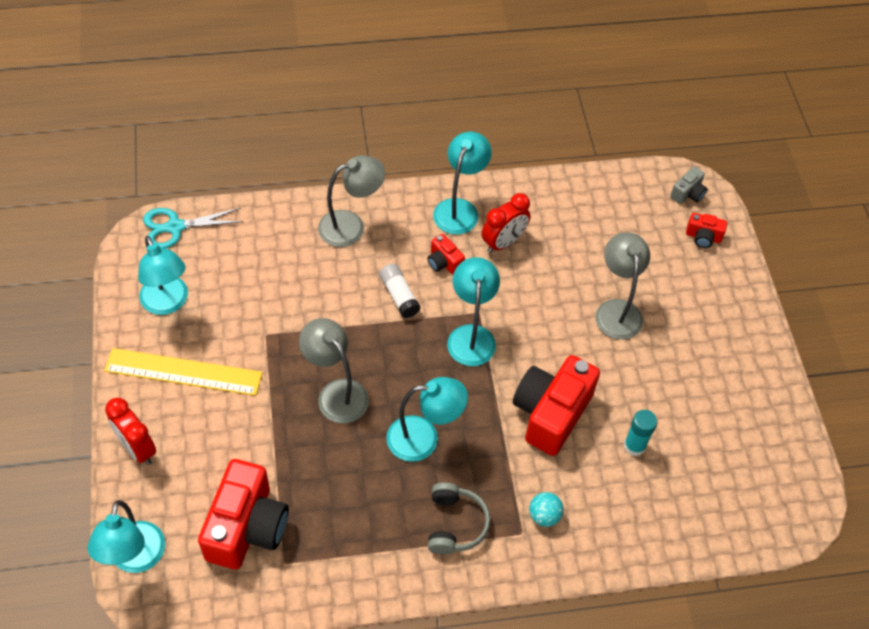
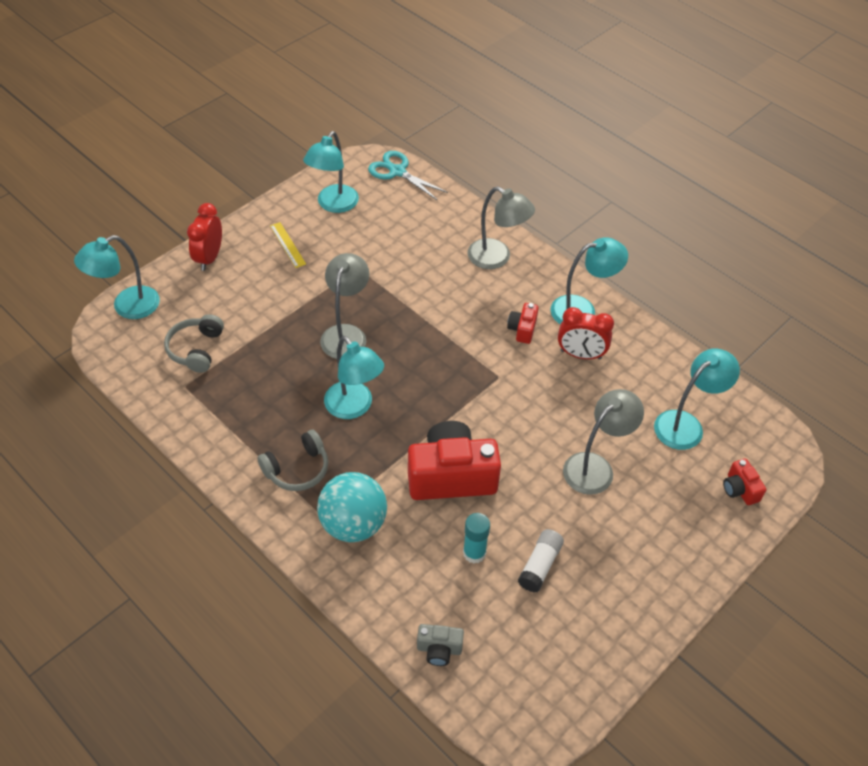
camera: 55 degrees right, 5 degrees down
(183, 372) = (287, 245): yellow ruler -> yellow ruler, size x0.50
(247, 527) = (196, 349): red camera -> grey headphones
(399, 296) = (464, 320): white glue stick -> white glue stick (540, 565)
(471, 336) = (473, 384): turquoise lamp -> turquoise lamp (686, 424)
(544, 515) = (353, 524): turquoise ball -> turquoise ball, size x2.04
(688, 194) = (773, 452): grey camera -> grey camera (439, 649)

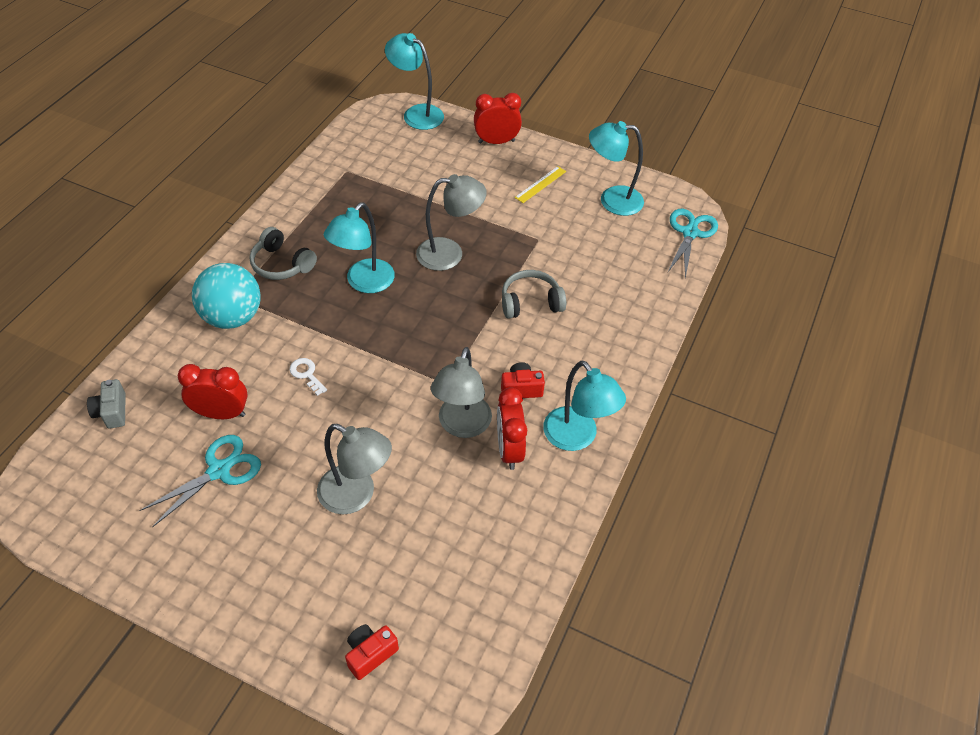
camera: 70 degrees right, 0 degrees up
(196, 349) = (388, 165): grey headphones -> grey headphones (530, 302)
(451, 476) = (306, 374): red camera -> white key
(474, 553) = (221, 413): turquoise glue stick -> red clock
(497, 258) = (613, 343): grey lamp -> grey lamp (462, 426)
(540, 565) = (219, 471): white glue stick -> turquoise scissors
(686, 424) = (448, 577): turquoise lamp -> none

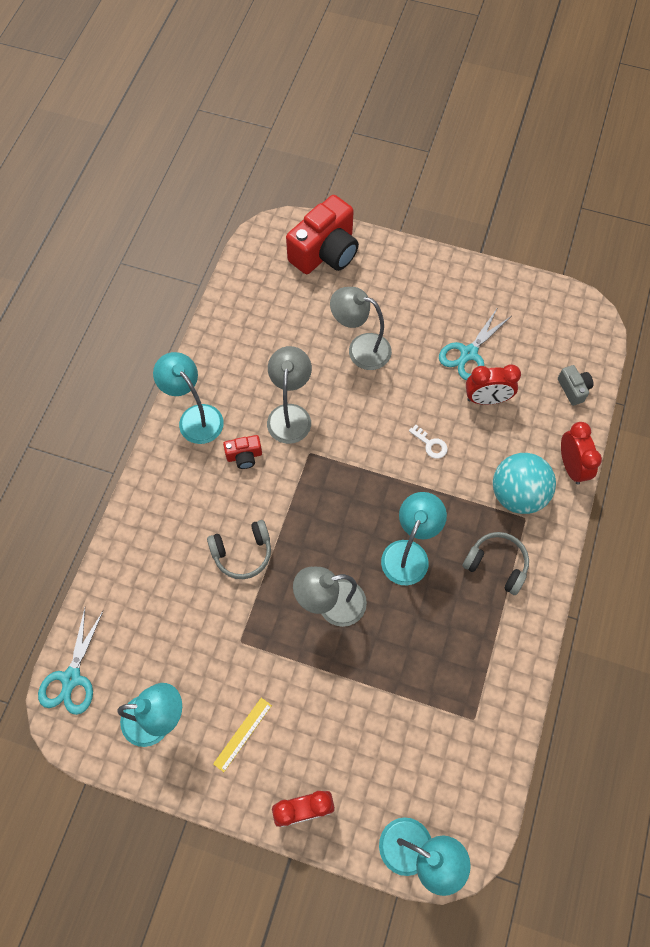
camera: 175 degrees right, 15 degrees up
(370, 654) = (325, 252): red camera -> red camera, size x2.17
(509, 449) = (249, 399): red clock -> red clock (571, 466)

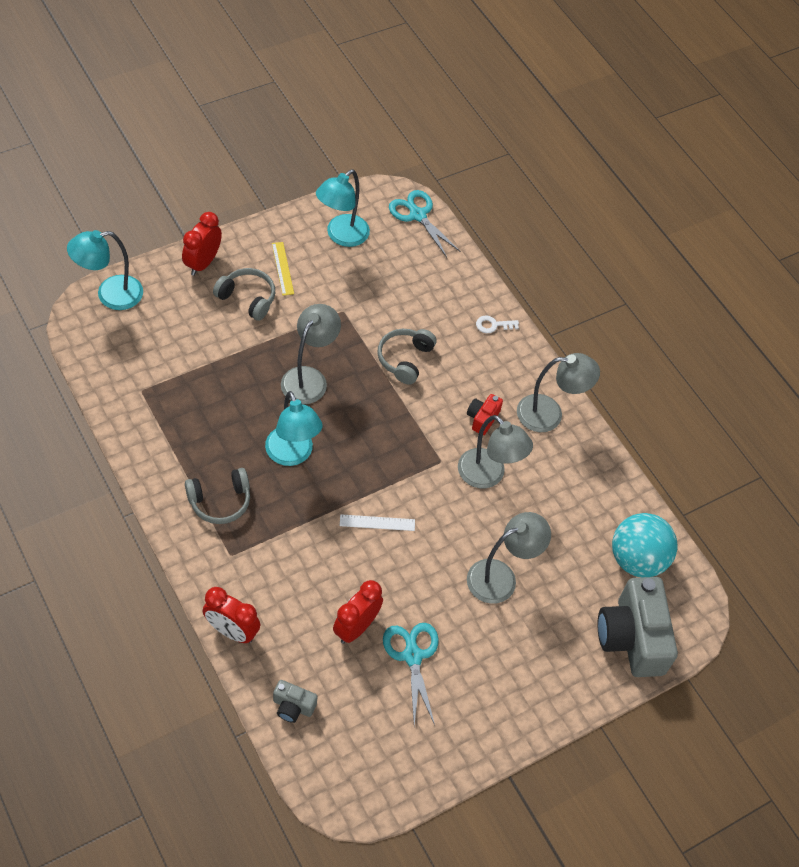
camera: 125 degrees right, 10 degrees down
(195, 417) = (549, 414): turquoise lamp -> grey lamp
(303, 730) = (247, 298): none -> grey headphones
(325, 252) = (632, 638): red camera -> grey camera
(401, 451) = (377, 522): none -> white ruler
(431, 444) = (360, 548): white key -> white key (493, 325)
(517, 494) = (254, 568): turquoise ball -> turquoise ball (637, 559)

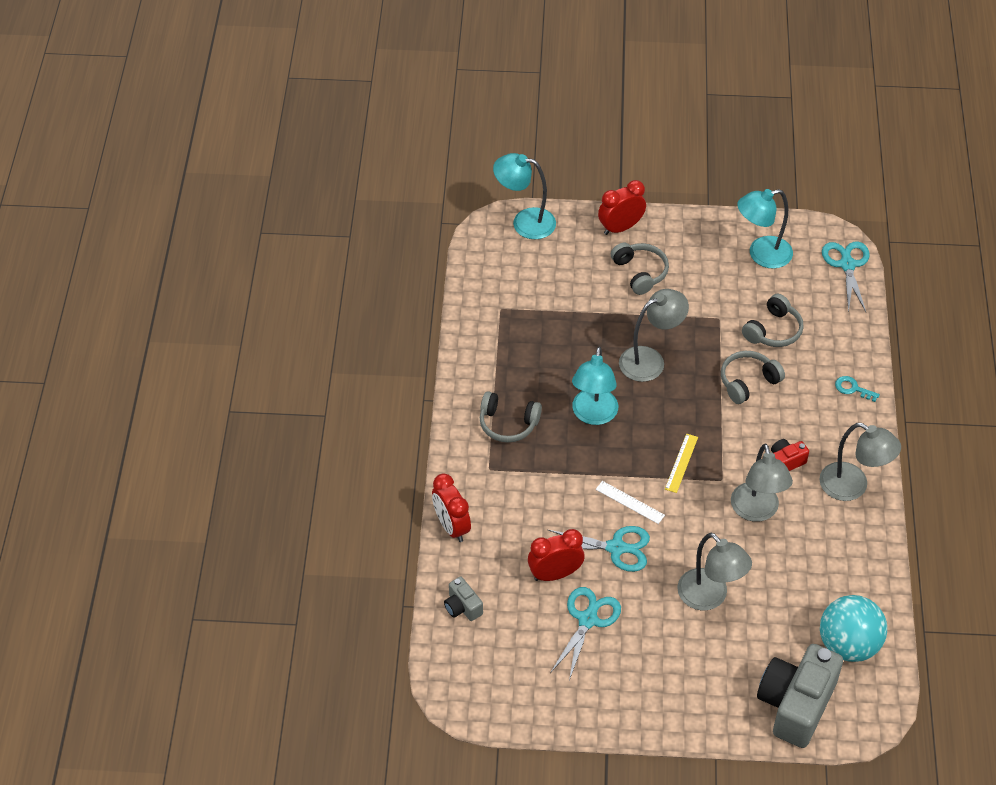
camera: 40 degrees right, 5 degrees down
(282, 268) = (688, 260): yellow ruler -> yellow ruler (681, 463)
(393, 573) = (616, 548): none -> turquoise scissors
(396, 302) = (773, 330): none -> grey headphones
(493, 325) = (852, 388): white key -> turquoise key
(501, 577) = (709, 597): grey lamp -> grey lamp turned 45 degrees clockwise

